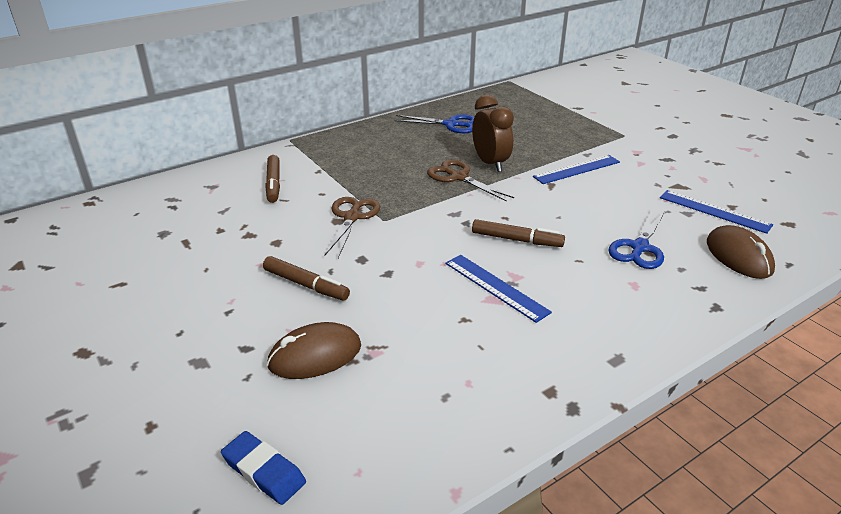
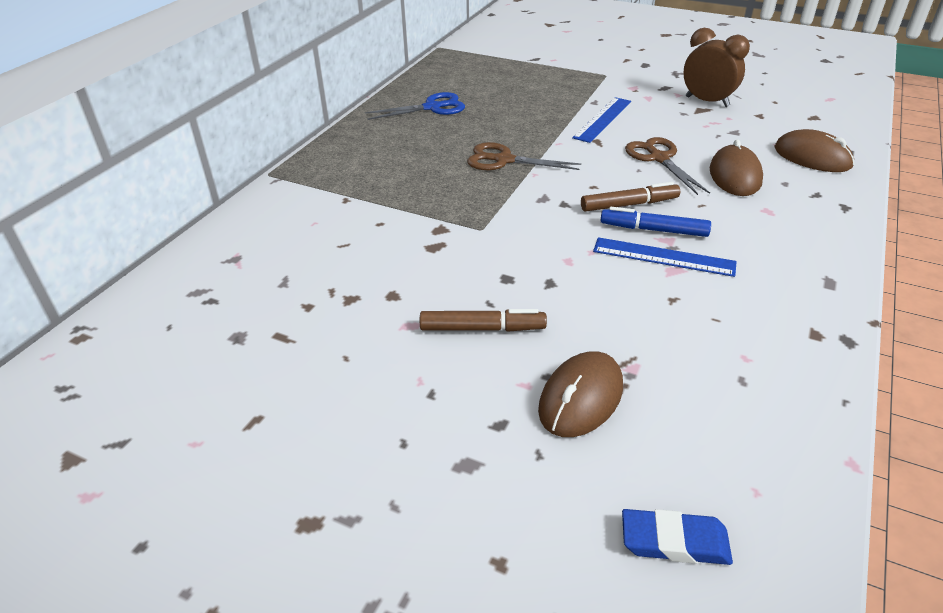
camera: 30 degrees left, 5 degrees up
(273, 184) = (310, 231): brown marker -> none
(352, 217) = (444, 238): brown scissors -> brown scissors (659, 158)
(490, 163) = (518, 137): brown clock -> brown clock (707, 101)
(513, 265) = (653, 230): none -> blue marker
(639, 247) = (735, 176): blue scissors -> brown mouse
(714, 211) = (752, 124): blue ruler -> none

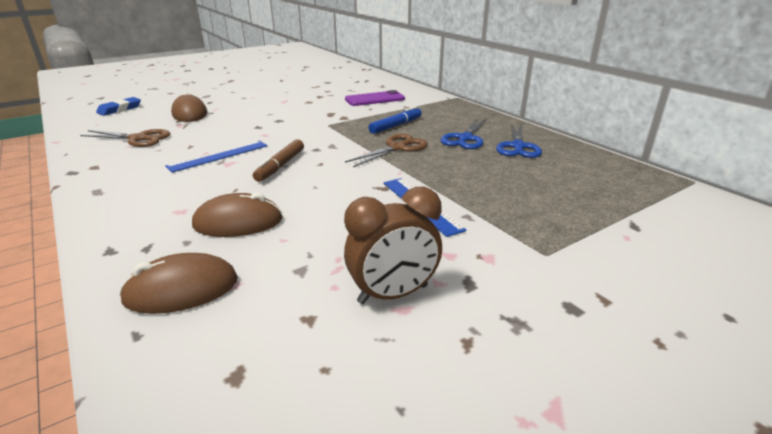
camera: 120 degrees right, 10 degrees down
(328, 235) = (374, 99): none -> purple phone
(436, 134) = (465, 138): none -> blue scissors
(482, 328) = (257, 109): brown marker -> none
(653, 230) = (244, 163): blue marker -> blue marker (396, 125)
(659, 158) = (317, 201): brown scissors -> brown scissors (138, 139)
(735, 176) = (238, 222): brown mouse -> brown mouse turned 45 degrees counterclockwise

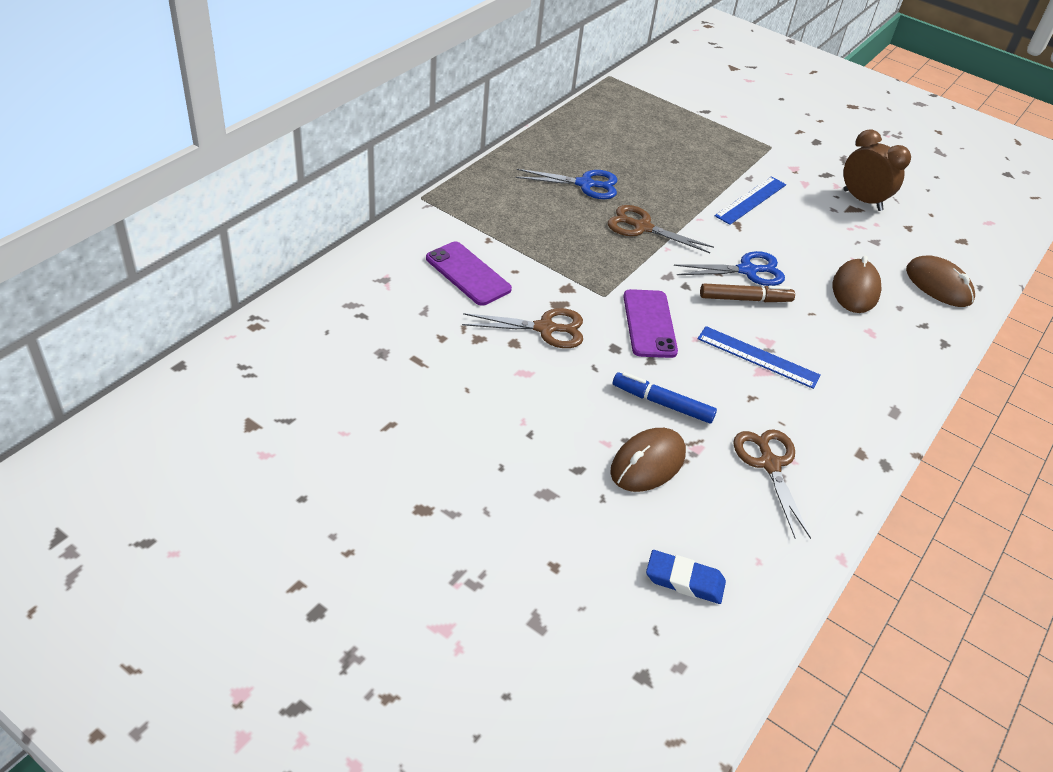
camera: 115 degrees left, 15 degrees up
(238, 222) = (855, 289): brown mouse -> brown mouse turned 45 degrees clockwise
(289, 131) = (649, 324): none -> purple phone
(312, 108) = (545, 328): none -> brown scissors
(396, 125) = (573, 237): blue marker -> blue marker (662, 403)
(518, 146) = (587, 152): blue scissors -> blue scissors (747, 270)

